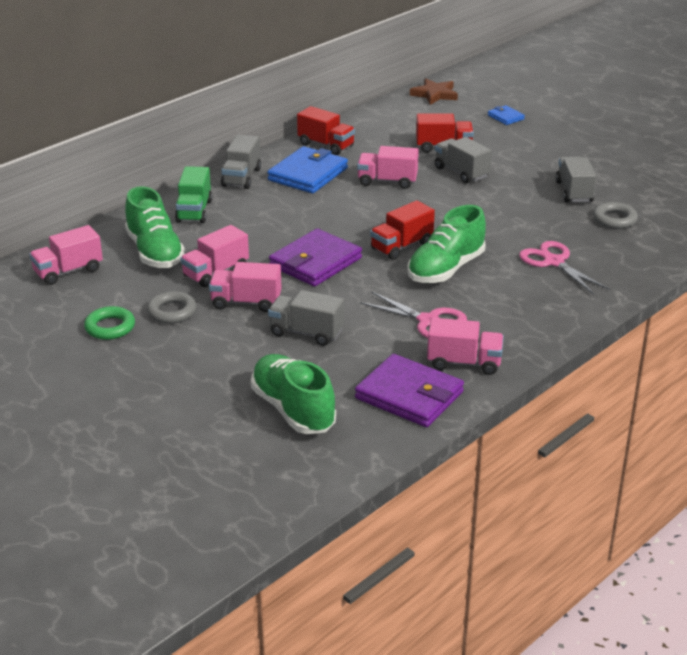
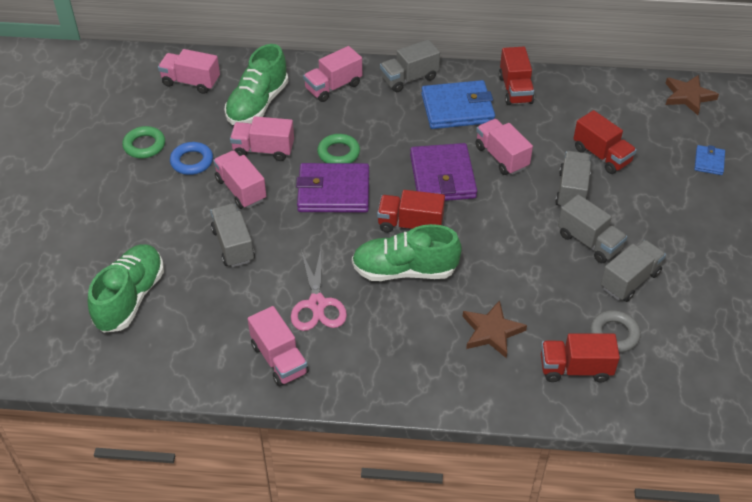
camera: 50 degrees right, 15 degrees up
(172, 312) = (192, 161): grey ring -> blue ring
(194, 211) = (333, 87): green truck -> pink truck
(275, 241) = (338, 153): none -> green ring
(409, 395) = (205, 351): purple wallet -> purple wallet (442, 176)
(519, 189) = (589, 242): none -> grey truck
(553, 262) = (492, 331): pink scissors -> brown star
(627, 247) = (575, 369): none -> red truck

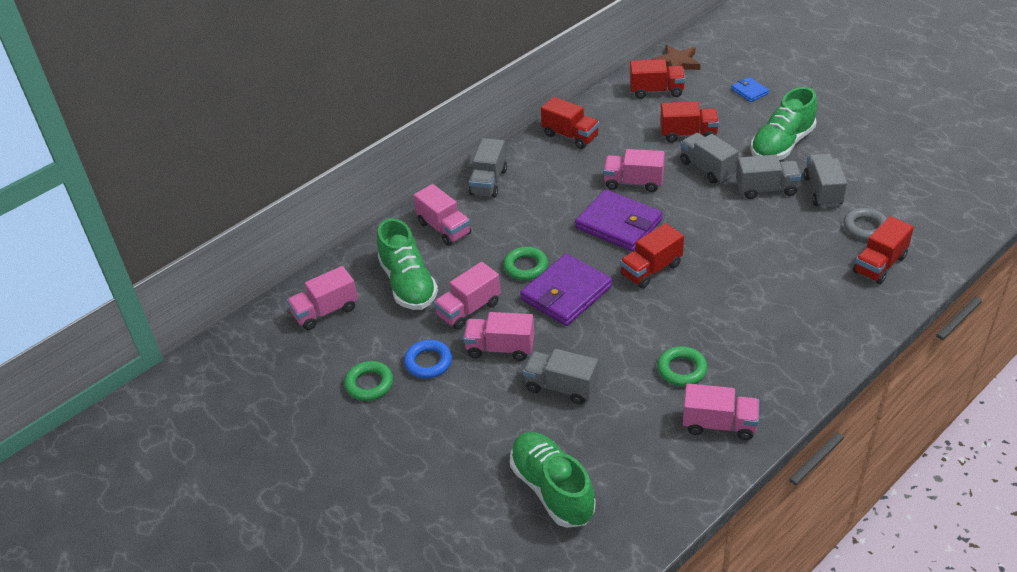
camera: 45 degrees left, 5 degrees down
(317, 304) = (682, 369): pink scissors -> green ring
(333, 87) = (444, 228): pink truck -> pink truck turned 45 degrees counterclockwise
(404, 270) = (696, 299): green shoe -> green shoe (782, 145)
(457, 108) = (554, 175): blue wallet -> none
(492, 331) = (805, 287): brown star -> none
(634, 105) = (656, 91): none -> red truck

